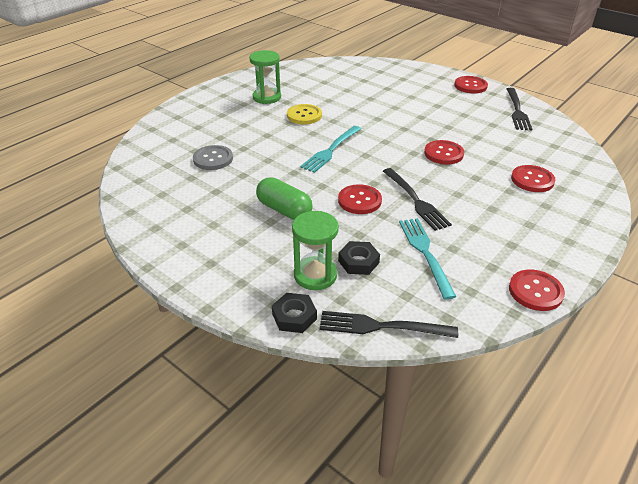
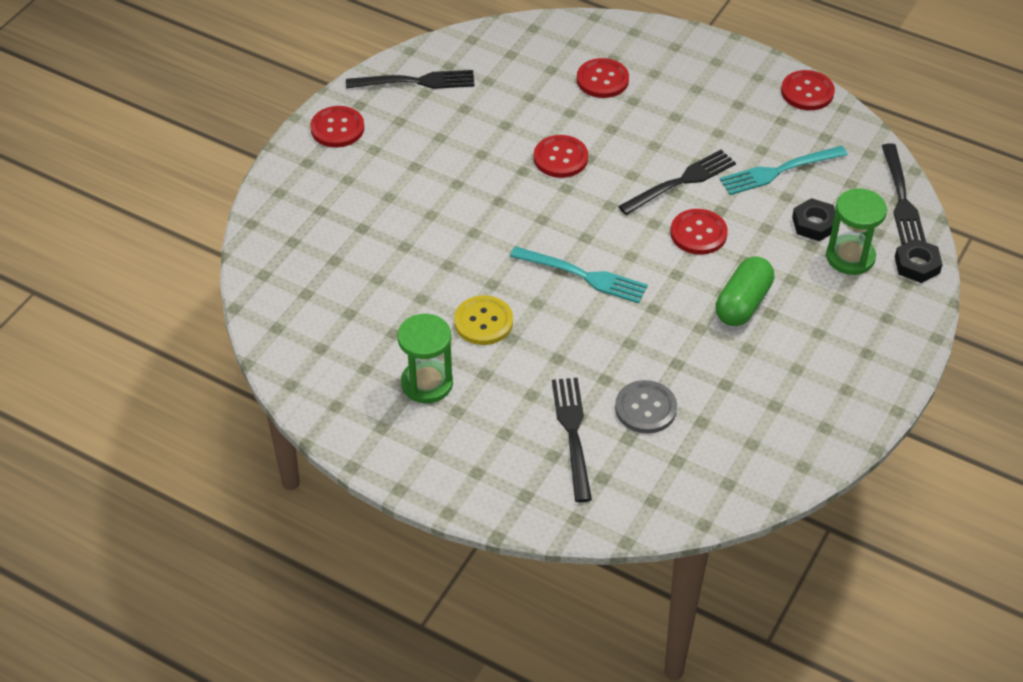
camera: 100 degrees left, 10 degrees up
(209, 134) = (572, 433): none -> black fork

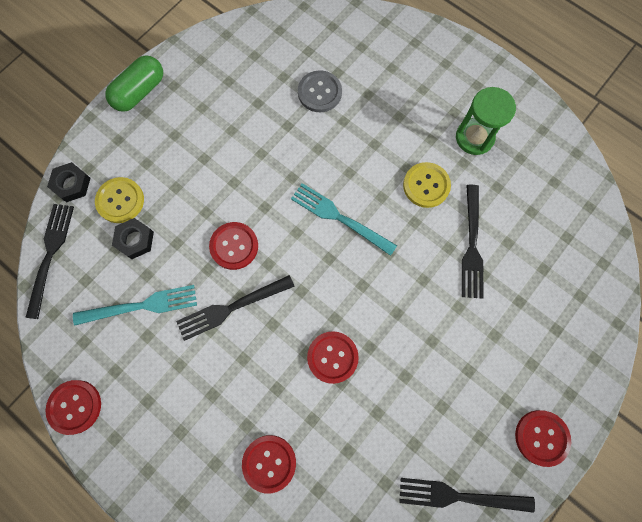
camera: 170 degrees left, 25 degrees up
(572, 433) = (375, 81): black fork -> black fork (472, 246)
(743, 303) = (221, 170): green capsule -> green capsule (140, 92)
(850, 257) = (120, 201): green hourglass -> yellow button

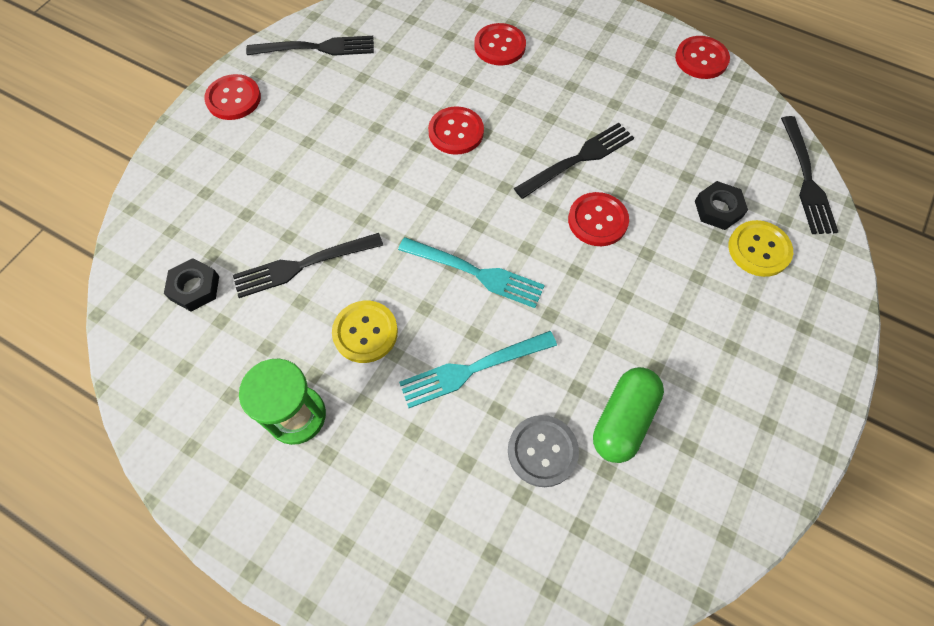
camera: 170 degrees right, 10 degrees down
(71, 184) = (830, 259): black nut -> black nut (195, 288)
(140, 92) = (813, 404): green capsule -> green capsule (623, 420)
(142, 305) = (677, 147): turquoise fork -> turquoise fork (472, 369)
(472, 246) = (302, 265): black fork -> black fork turned 105 degrees counterclockwise

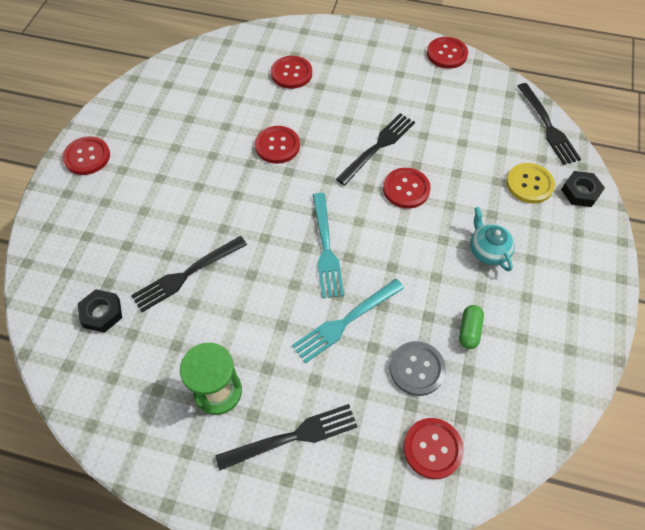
camera: 15 degrees left, 5 degrees down
(317, 48) = (145, 103): black fork -> black fork (293, 436)
(365, 332) = (253, 314): yellow button -> none
(476, 273) = (326, 249): turquoise fork -> turquoise fork turned 75 degrees clockwise
(532, 557) = (432, 448): none -> red button
(623, 420) = (469, 330): green capsule -> green capsule, size x0.59
(678, 323) = (488, 250): none -> turquoise teapot
(718, 209) = (492, 161): black nut -> black nut (580, 192)

